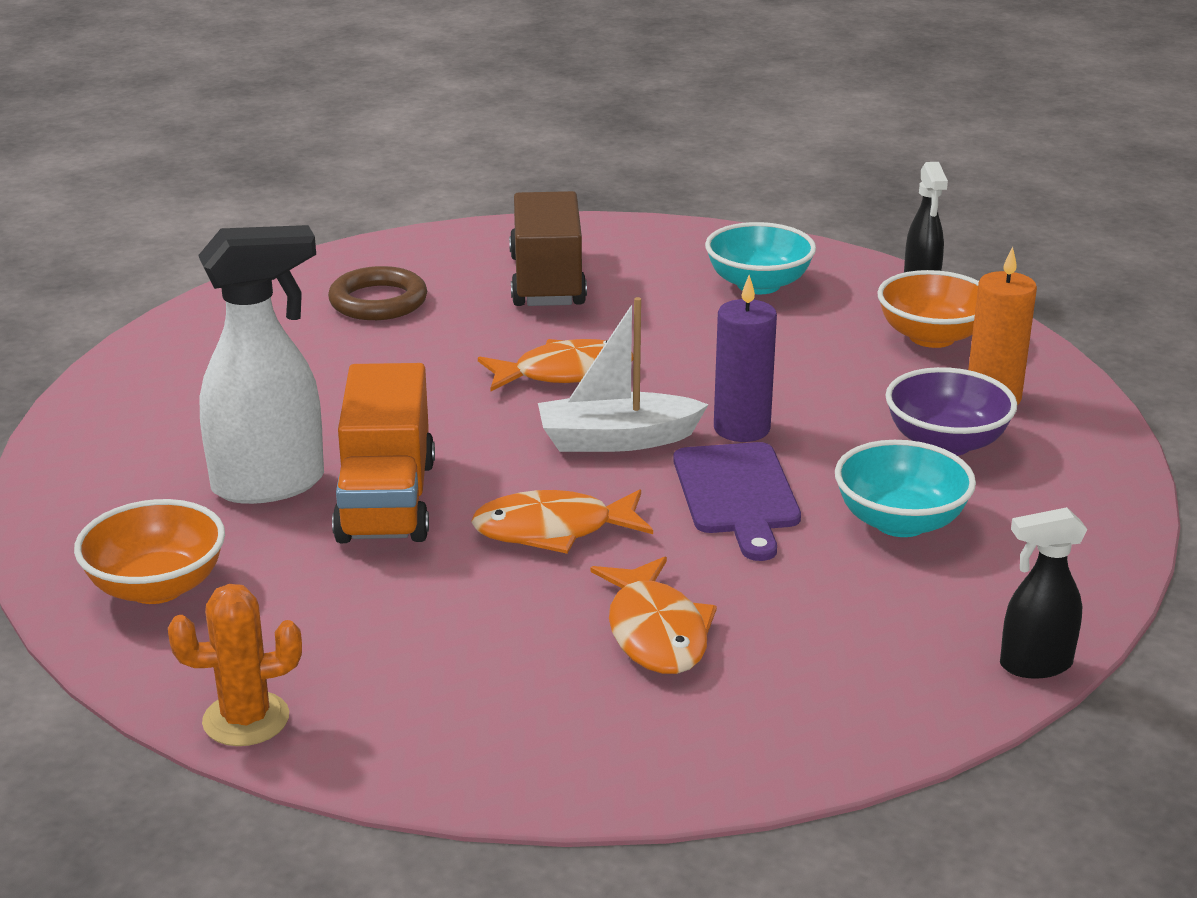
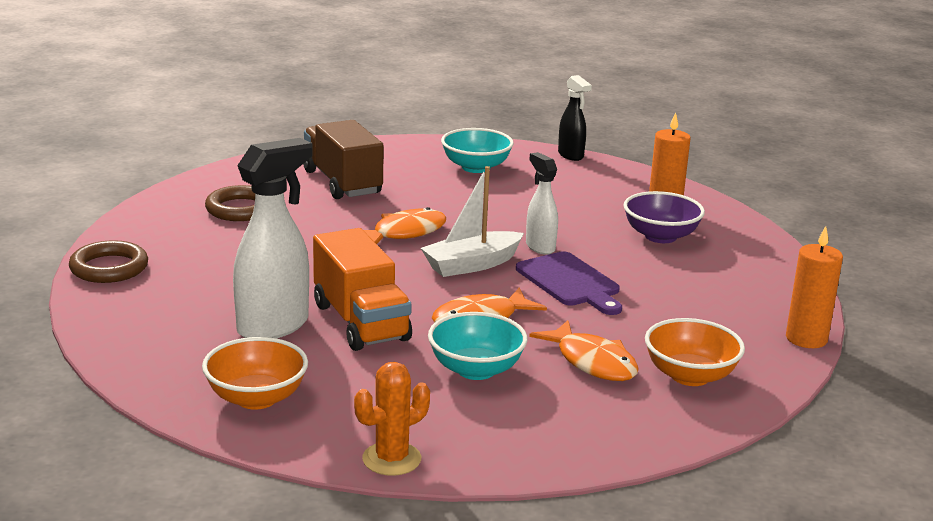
camera: 25 degrees left, 5 degrees down
(145, 361) = (109, 268): none -> brown ring
(741, 428) = (540, 247): purple candle -> white spray bottle
(900, 522) = (673, 281): turquoise bowl -> turquoise bowl (476, 369)
(932, 337) = (602, 182): orange bowl -> orange bowl (690, 376)
(1034, 665) = (806, 339): black spray bottle -> orange candle

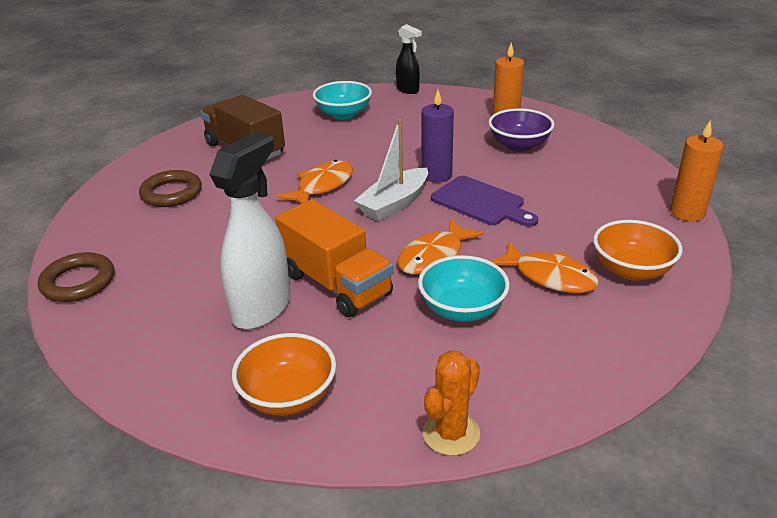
camera: 15 degrees left, 10 degrees up
(540, 247) = (436, 175): white spray bottle -> purple candle

